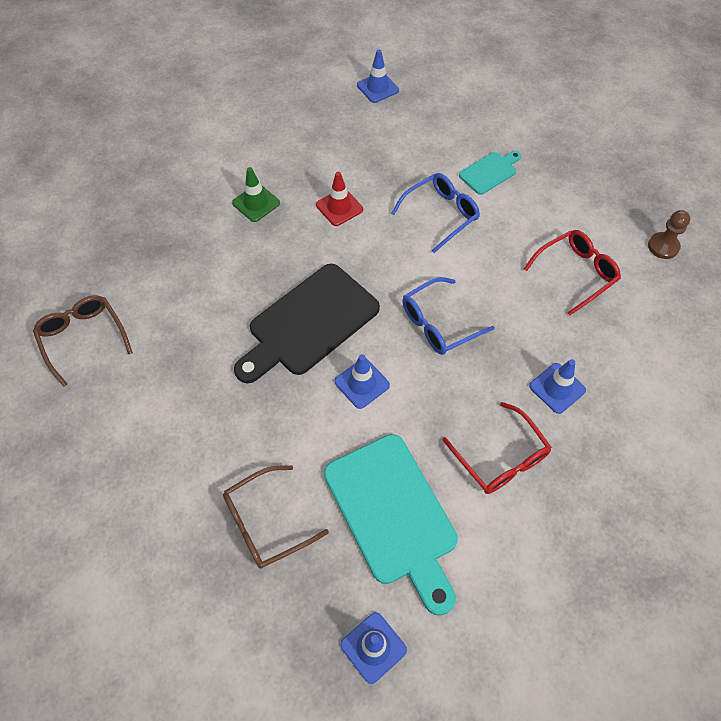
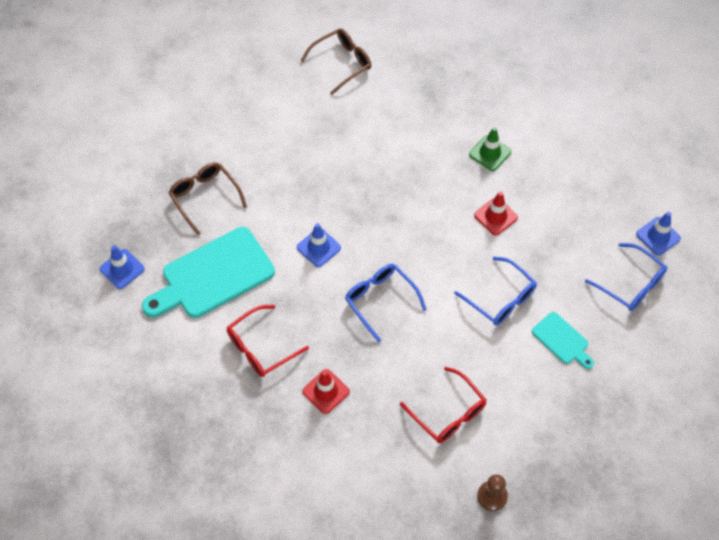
camera: 85 degrees right, 0 degrees up
(309, 323) = (371, 206): black cutting board -> none
(429, 114) = (631, 284): none -> blue glasses
(557, 388) = (326, 391): blue traffic cone -> red traffic cone

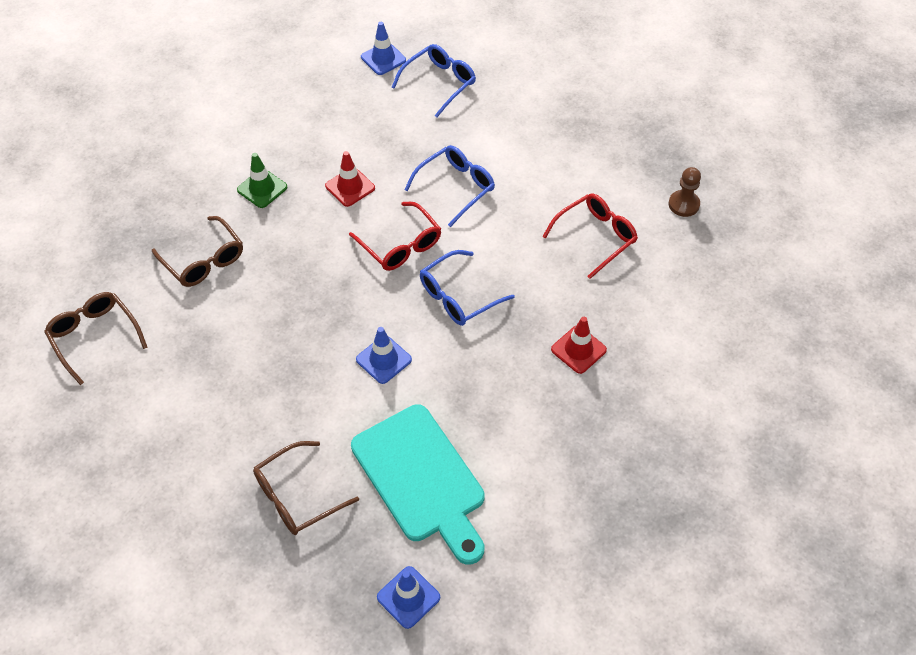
camera: 90 degrees left, 5 degrees down
(261, 347) = (524, 419): red glasses -> red glasses (400, 245)
(413, 121) = (203, 260): none -> brown glasses
(562, 340) = (505, 140): turquoise cutting board -> none

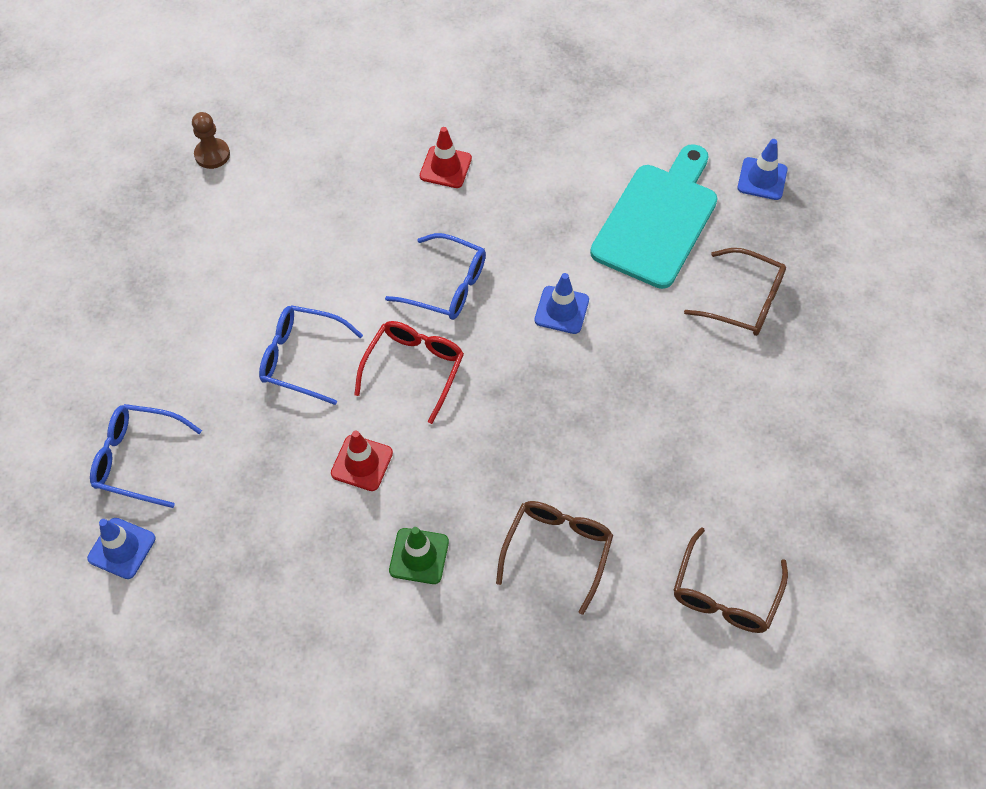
camera: 120 degrees left, 5 degrees up
(595, 237) = (299, 207): red glasses -> none

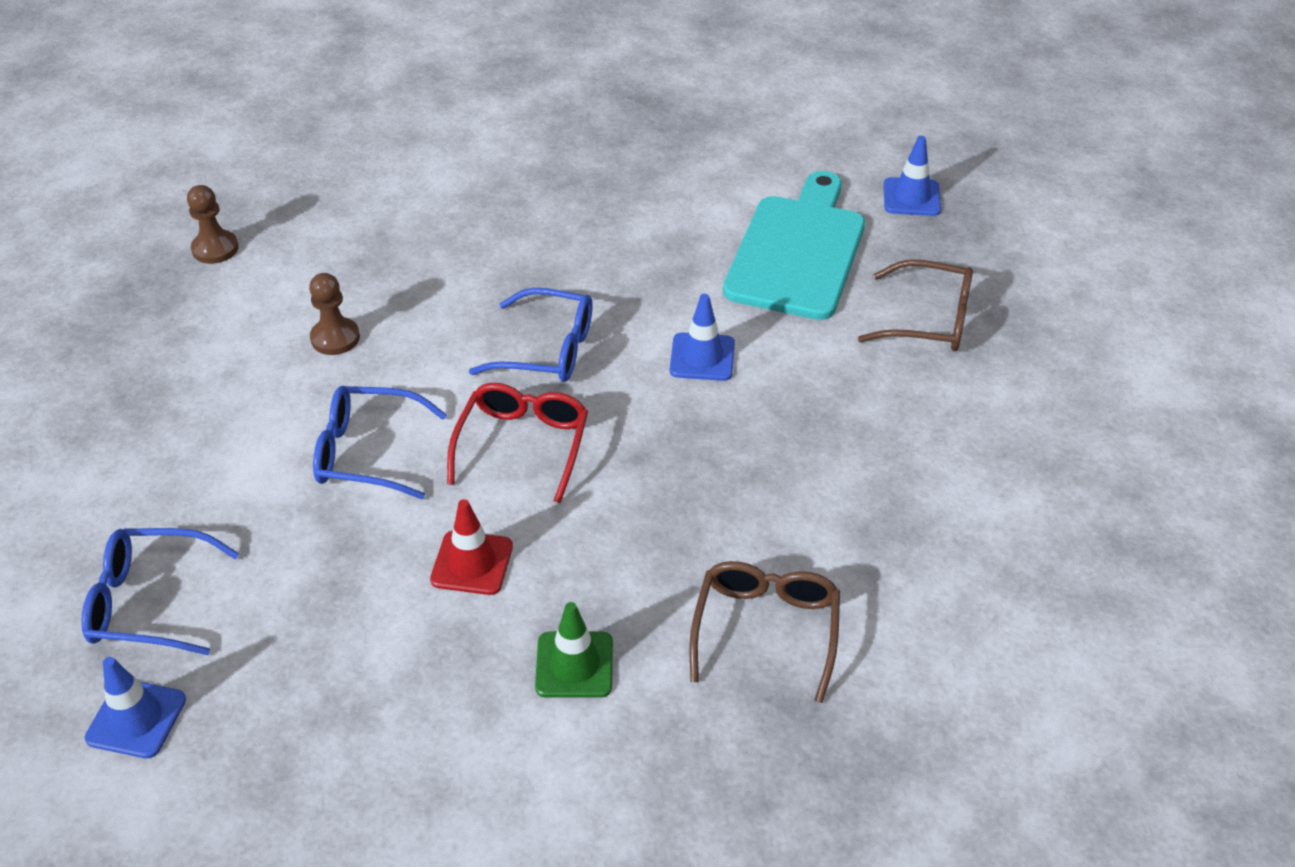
camera: 10 degrees left, 15 degrees down
(291, 252) = (335, 338): none -> brown pawn
(445, 167) = (520, 228): red traffic cone -> none
(725, 593) = (1007, 648): brown glasses -> none

